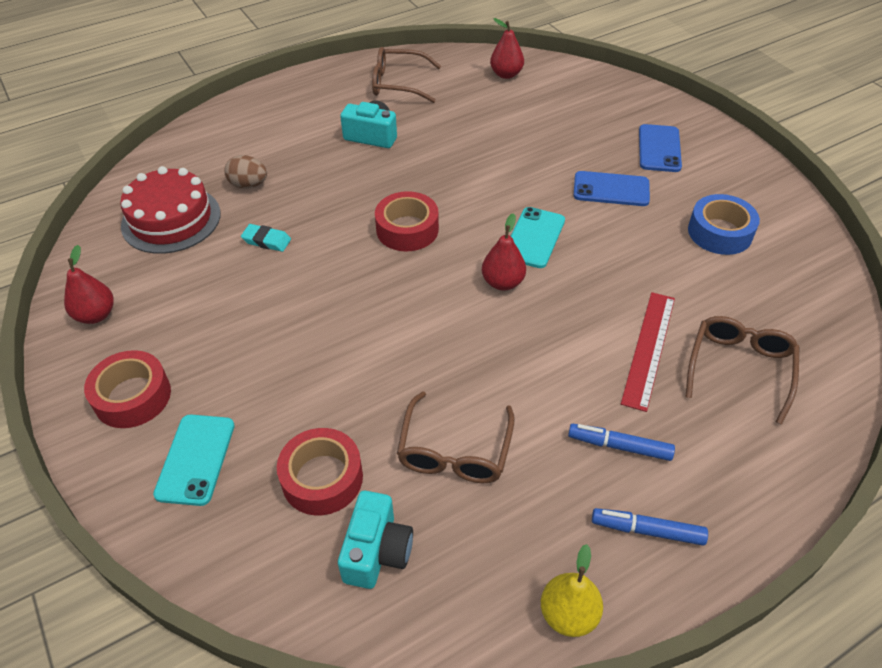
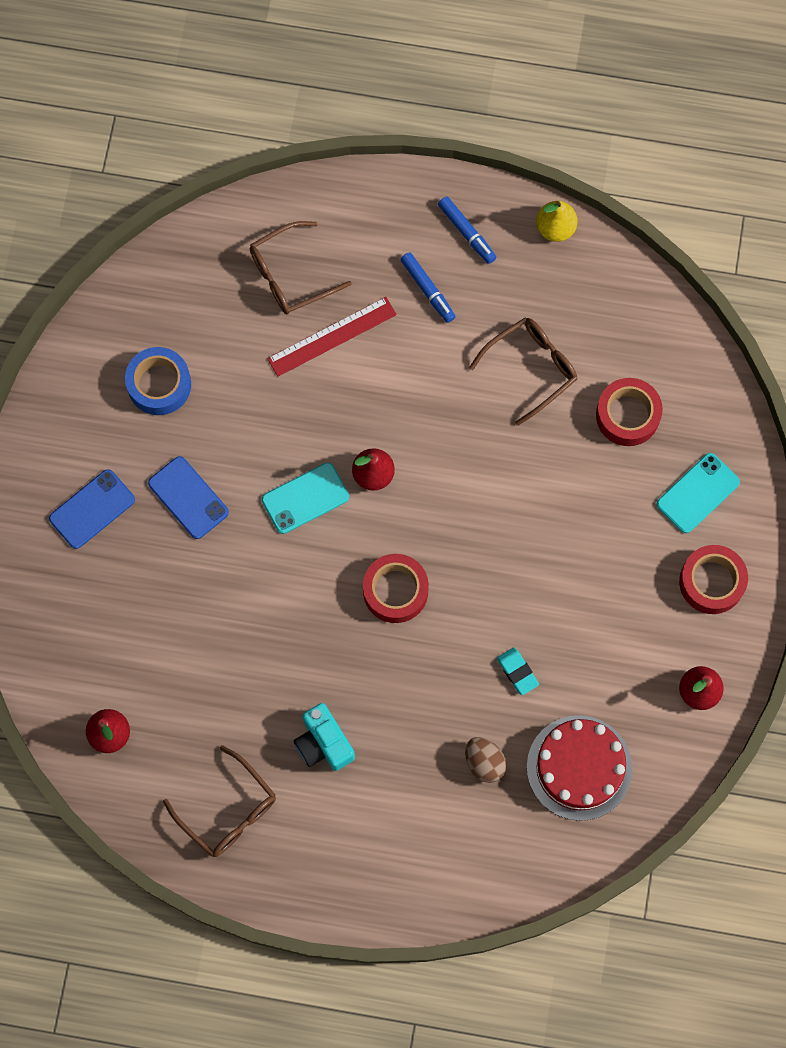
camera: 140 degrees left, 25 degrees up
(377, 551) = (630, 343): turquoise camera -> none

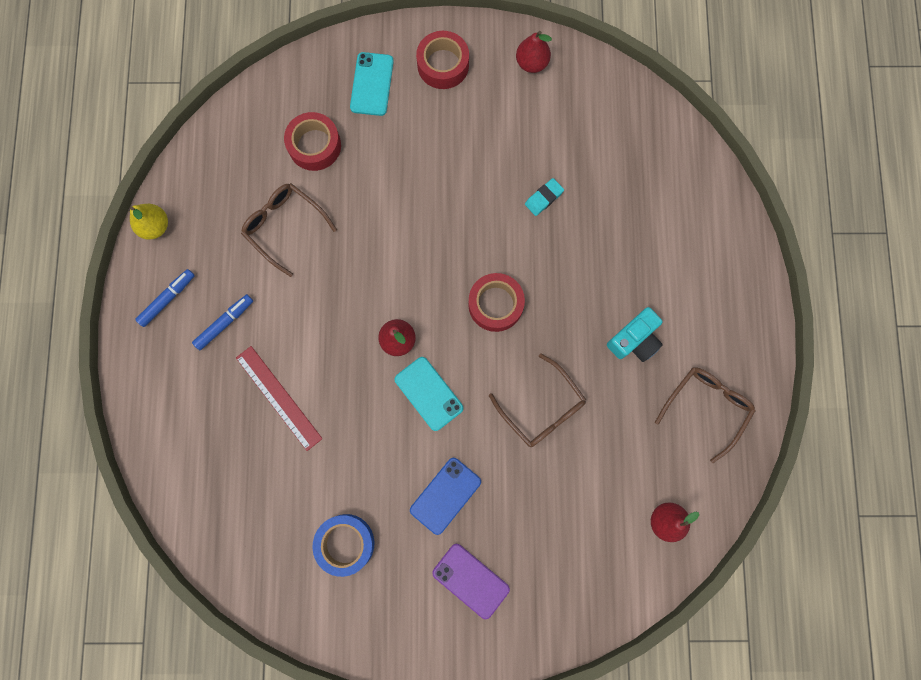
camera: 100 degrees left, 5 degrees up
(92, 509) = (471, 580): blue phone -> purple phone
(290, 275) = (226, 445): brown glasses -> brown glasses (542, 408)
(484, 762) = (621, 212): brown egg -> none
(579, 767) = (610, 141): red cake -> none
(698, 493) = (372, 84): turquoise phone -> turquoise phone turned 60 degrees clockwise

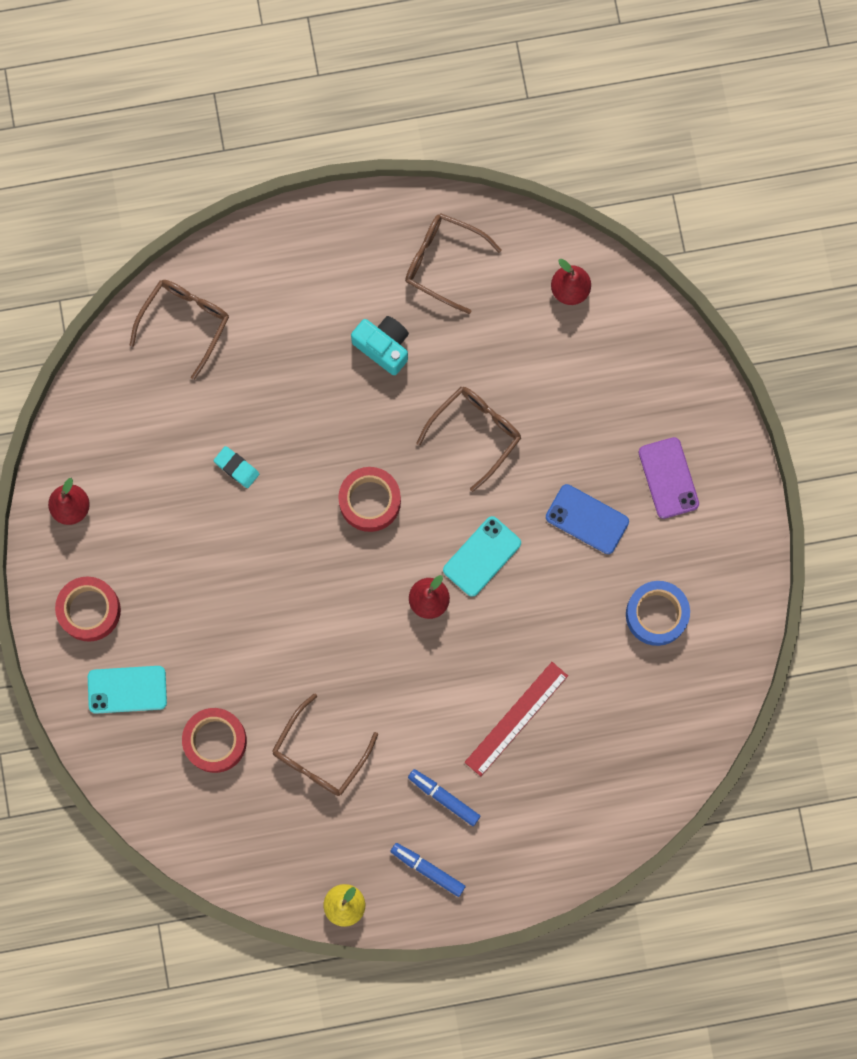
camera: 100 degrees left, 0 degrees up
(471, 580) = (668, 478): purple phone -> purple phone turned 45 degrees counterclockwise
(679, 176) = (185, 322): none -> brown glasses

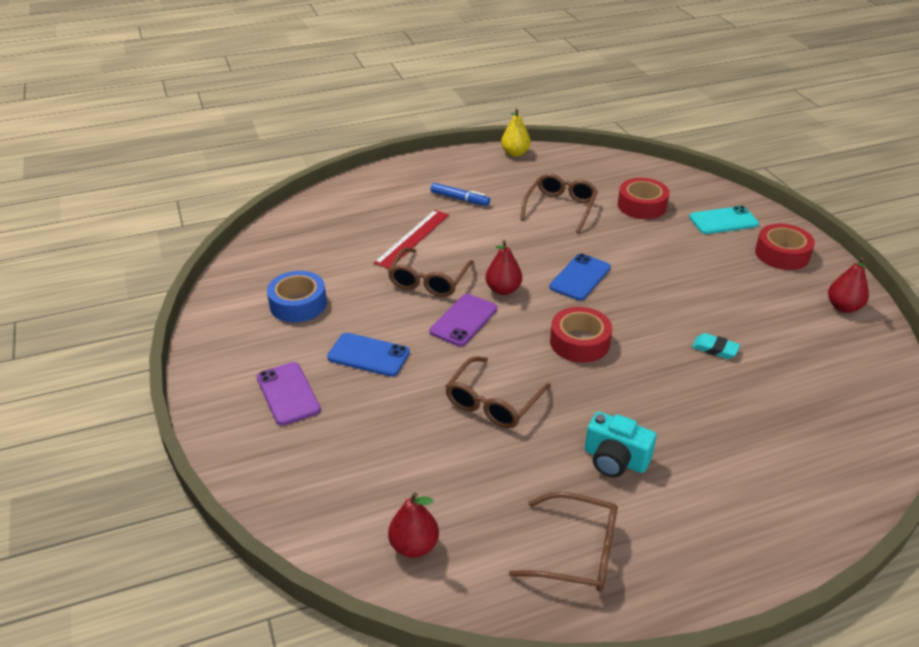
camera: 170 degrees right, 40 degrees down
(185, 322) = (837, 451): brown glasses -> brown glasses (429, 281)
(337, 607) = (580, 277): none -> blue phone
(428, 870) = (462, 171): blue marker -> none
(482, 556) = (463, 320): turquoise phone -> purple phone

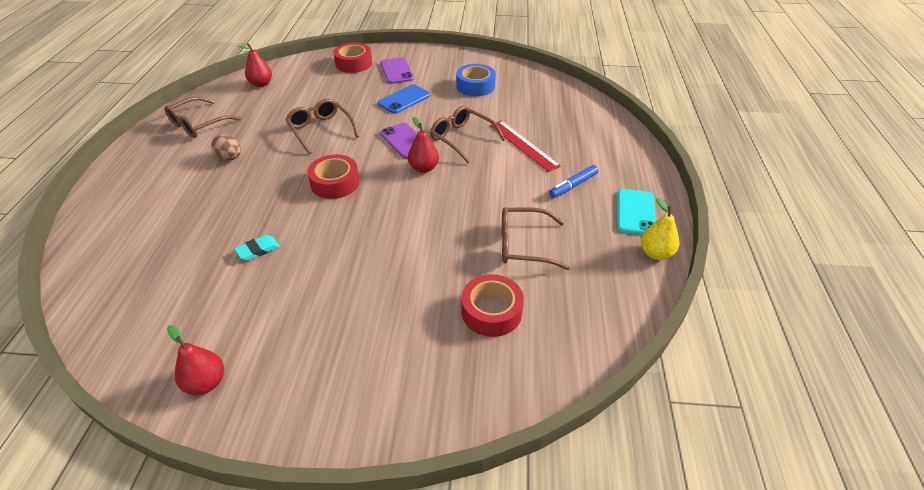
camera: 115 degrees right, 5 degrees up
(288, 393) = (396, 71): purple phone -> purple phone turned 75 degrees clockwise
(560, 207) = (523, 245): brown glasses -> brown glasses turned 135 degrees clockwise
(580, 277) = (406, 213): blue phone -> none
(615, 459) = (230, 158): turquoise camera -> brown egg
(723, 221) = (416, 373): turquoise phone -> turquoise phone (635, 212)
(782, 254) = (320, 389): red tape -> red tape (353, 63)

